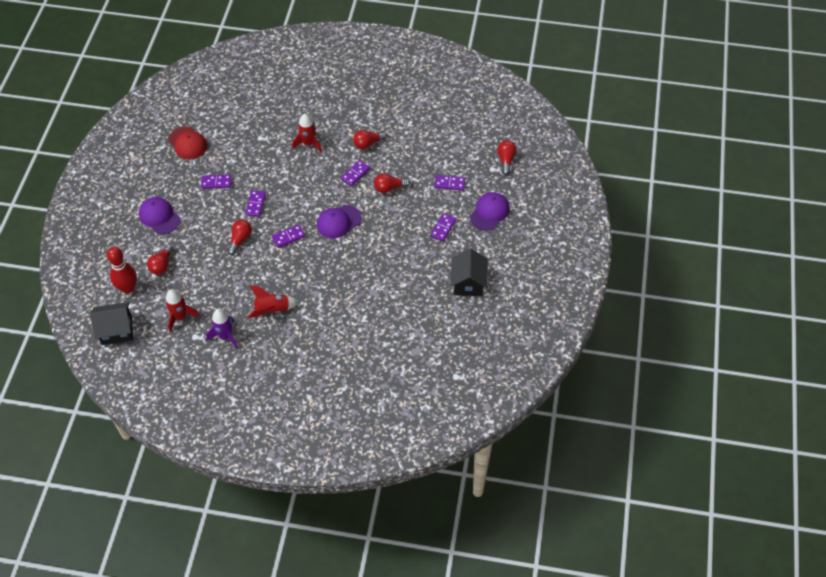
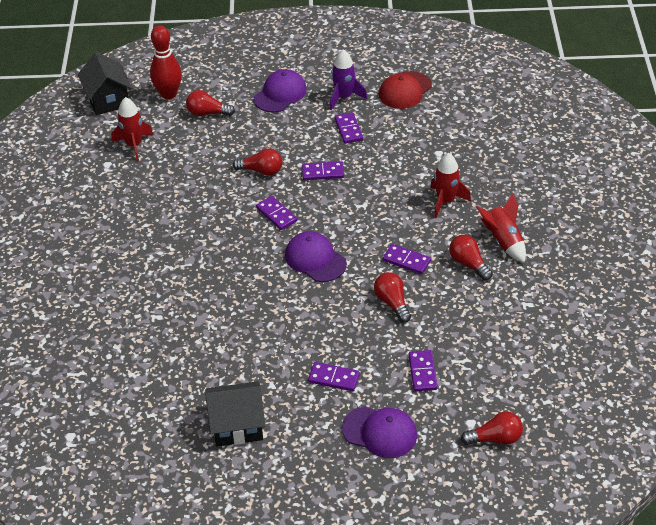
camera: 80 degrees right, 10 degrees down
(225, 336) = (111, 189): purple rocket -> purple rocket (344, 97)
(272, 310) = (156, 223): red rocket -> red rocket (503, 241)

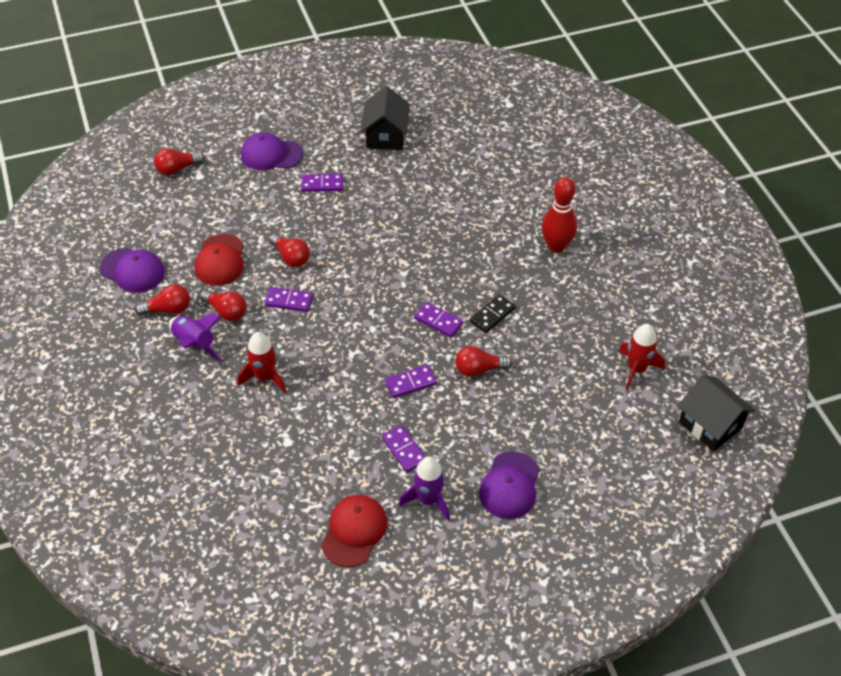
camera: 160 degrees right, 5 degrees up
(168, 94) = (645, 451): red bowling pin -> red bowling pin (556, 246)
(207, 113) = (581, 434): red light bulb -> red light bulb (168, 309)
(226, 209) = (492, 315): none -> black domino
(237, 425) = (385, 136): black house -> black house turned 60 degrees counterclockwise
(315, 259) = (379, 282): purple cap -> purple cap (132, 270)
(422, 372) = (247, 204): purple domino -> none
(465, 315) = (220, 260): none -> red cap
(503, 241) = (195, 344): red rocket -> purple rocket

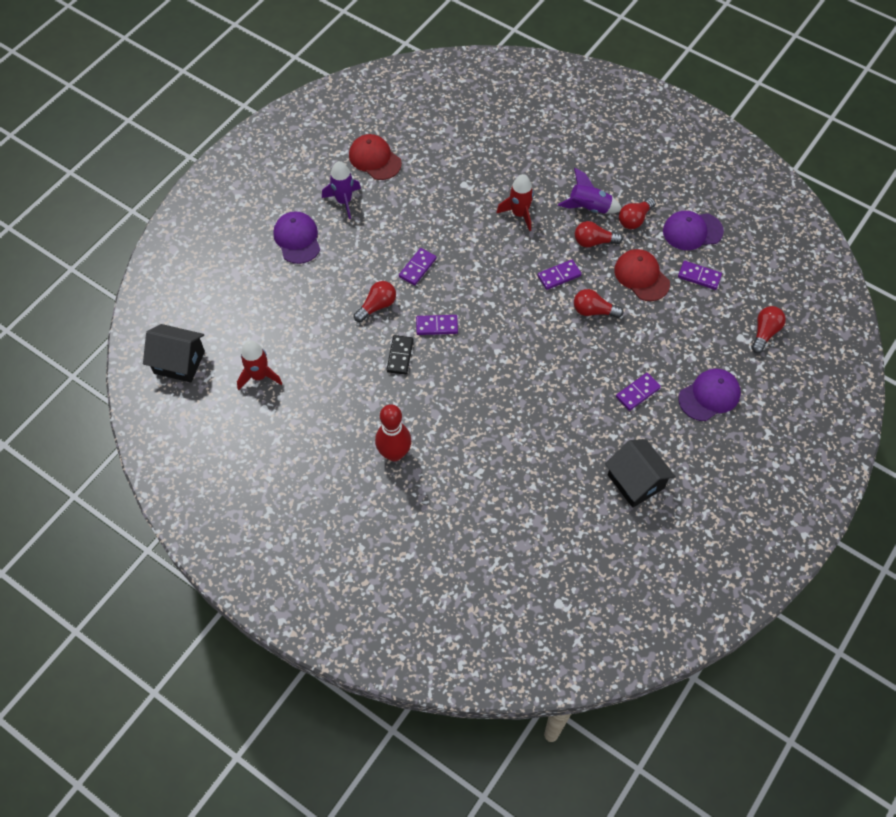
camera: 145 degrees right, 10 degrees up
(354, 531) = (375, 159): red cap -> red cap turned 150 degrees clockwise
(404, 450) = (384, 221): purple domino -> purple domino (699, 276)

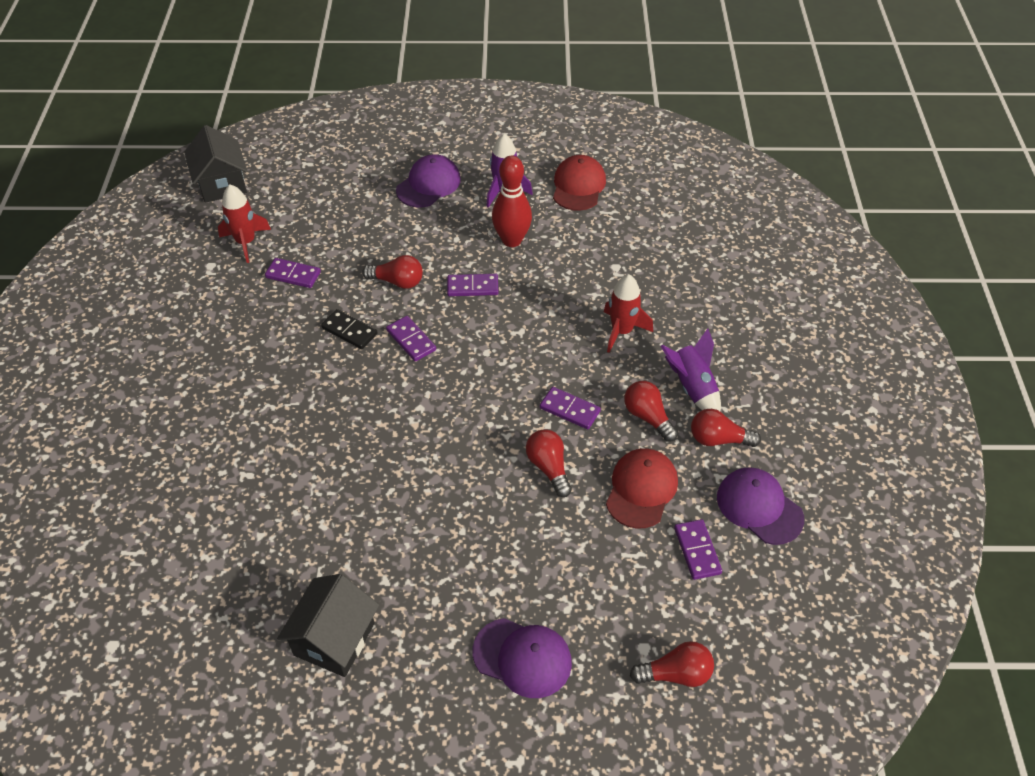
camera: 55 degrees right, 10 degrees down
(394, 453) = (223, 390): red bowling pin -> red bowling pin (512, 240)
(400, 356) = (349, 331): black domino -> black domino turned 60 degrees clockwise
(637, 393) = (466, 574): purple domino -> purple domino (293, 275)

